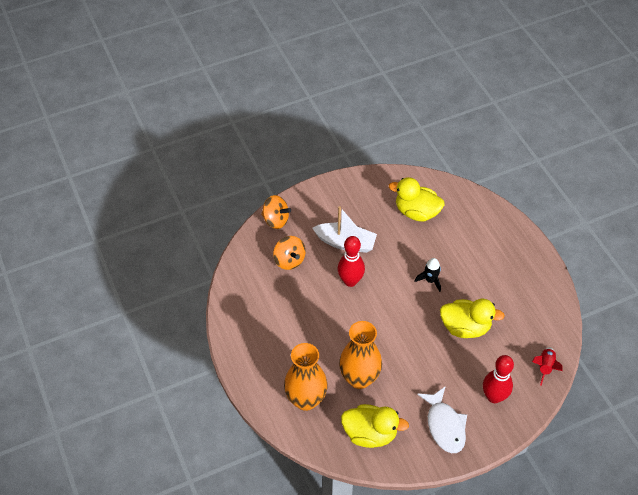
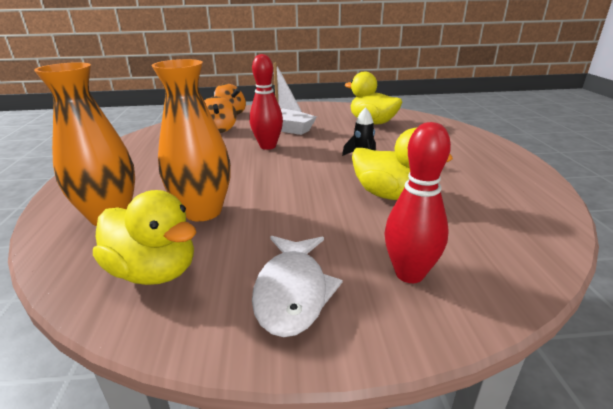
camera: 20 degrees right, 25 degrees down
(545, 367) = (523, 256): red rocket -> none

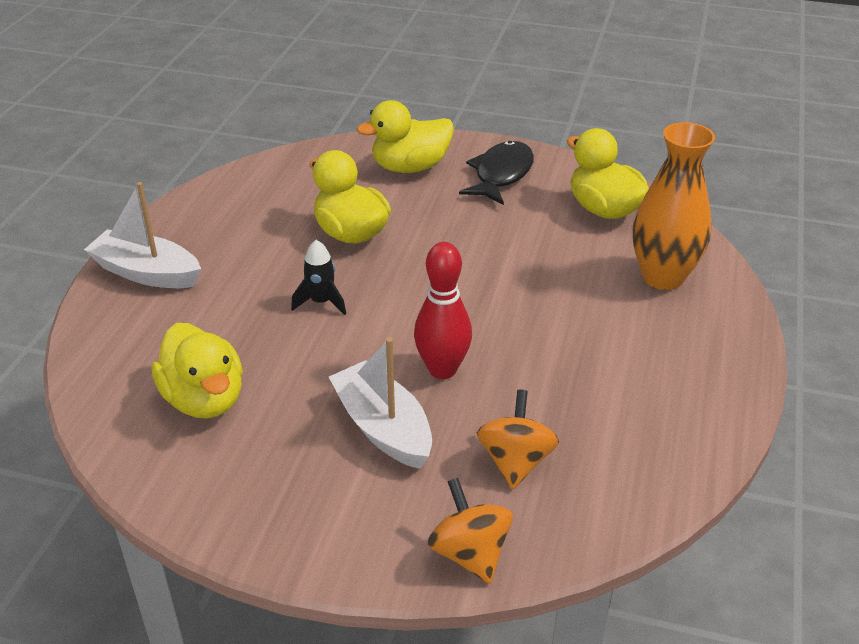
camera: 160 degrees left, 10 degrees up
(203, 211) = (561, 260): orange vase -> none
(292, 292) = (501, 175): white fish -> black fish
(409, 274) = (410, 167): red bowling pin -> yellow duck
(483, 150) = (147, 273): none -> white boat

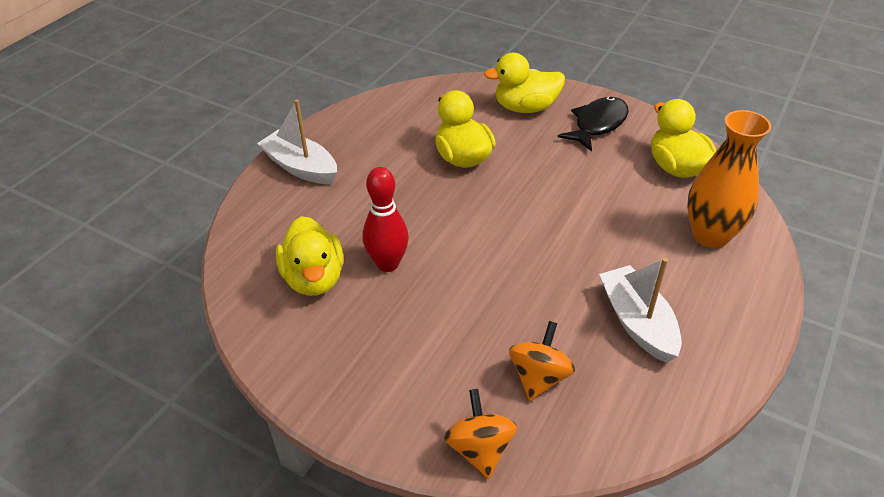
camera: 15 degrees right, 5 degrees up
(321, 302) = (424, 212): black rocket -> none
(383, 427) = (441, 327): white boat -> white boat (637, 322)
(442, 369) = (502, 286): red bowling pin -> red bowling pin (388, 264)

